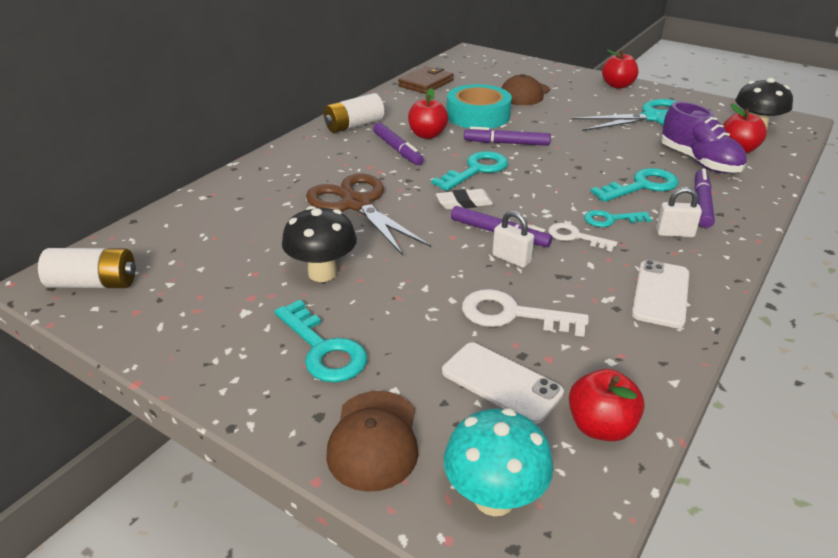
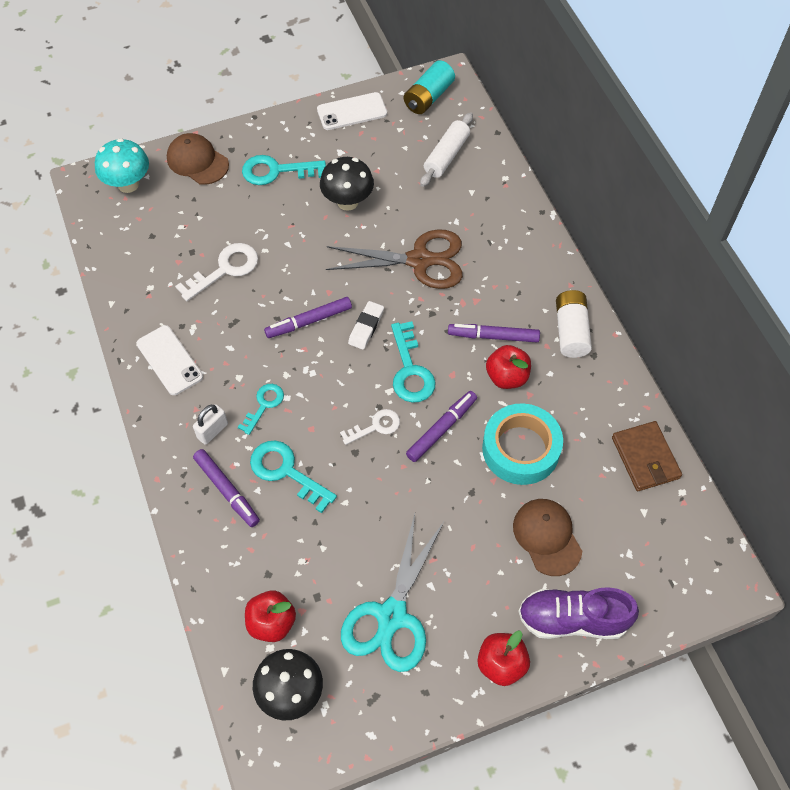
camera: 125 degrees right, 25 degrees up
(94, 283) = (428, 97): white battery -> turquoise battery
(194, 237) = (446, 156): none -> white rolling pin
(501, 382) = (183, 229): white phone -> white phone (352, 111)
(511, 259) = (275, 307): white padlock -> none
(575, 237) = (264, 364): white key -> white key (375, 426)
(600, 426) = (120, 248): red apple -> none
(642, 186) = (286, 472): turquoise key -> turquoise key turned 120 degrees clockwise
(699, 162) = (282, 561): purple shoe -> purple shoe (572, 619)

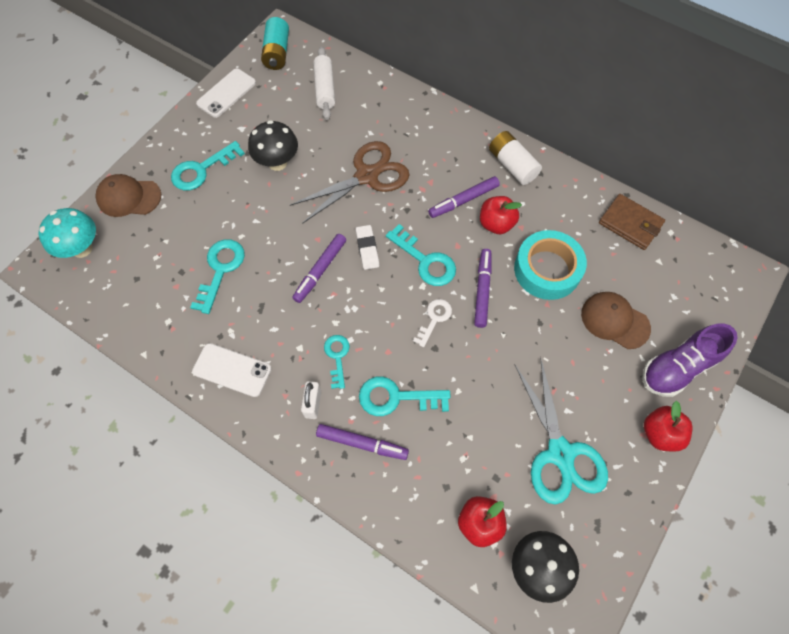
camera: 35 degrees left, 5 degrees up
(225, 269) = (220, 270): white key -> turquoise key

